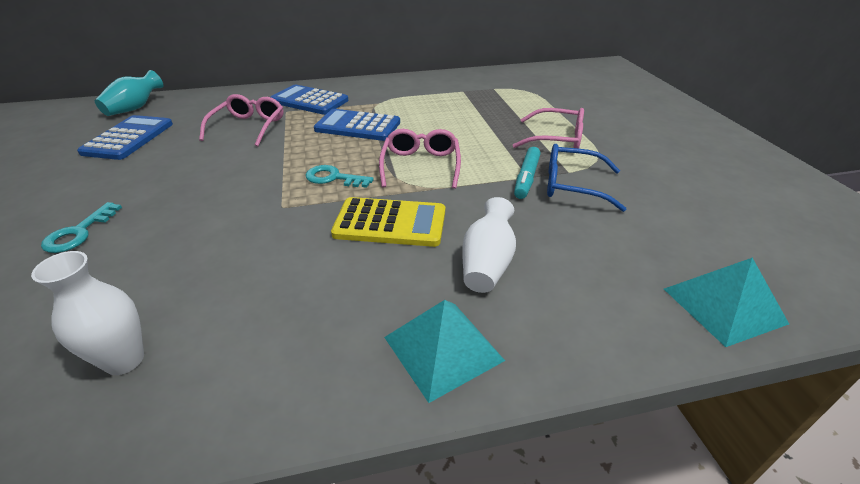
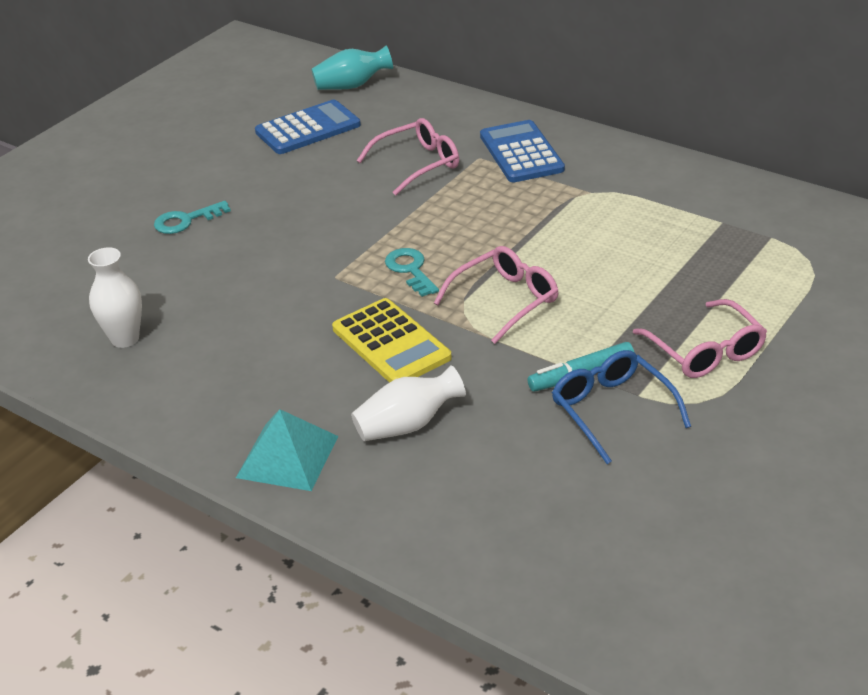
camera: 50 degrees right, 0 degrees up
(358, 126) = (519, 216): blue calculator -> none
(723, 305) = (526, 581): turquoise pyramid -> none

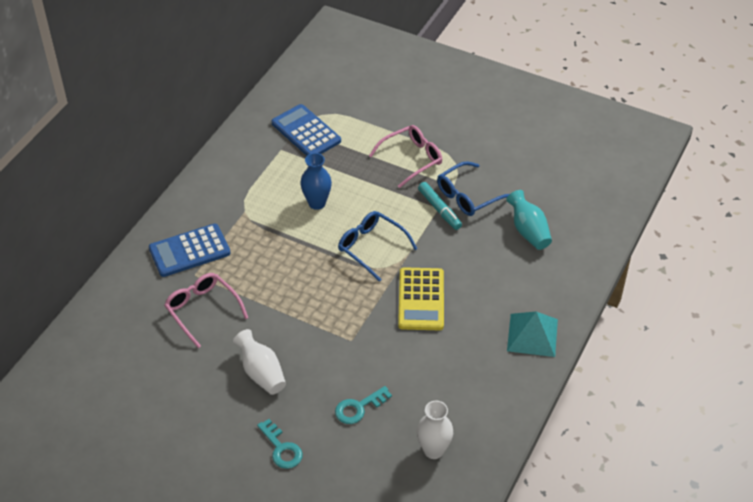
camera: 100 degrees left, 10 degrees up
(308, 129) = (140, 391): blue calculator -> blue calculator (306, 132)
(352, 86) = (67, 371): turquoise vase -> turquoise vase (528, 231)
(391, 343) = (421, 299): yellow calculator -> yellow calculator turned 135 degrees clockwise
(407, 425) = (495, 282): white vase -> white vase (261, 373)
(410, 270) = (341, 299): turquoise key -> turquoise key (358, 408)
(505, 300) = (371, 247): pink glasses -> blue glasses
(604, 253) = (317, 203): none -> blue vase

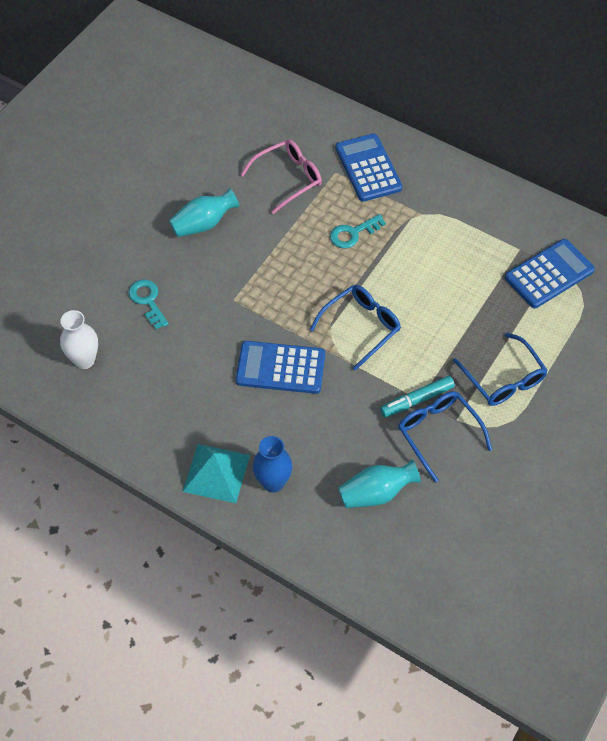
camera: 95 degrees right, 10 degrees up
(261, 373) = (203, 224): white vase -> turquoise vase
(282, 448) = (113, 237): turquoise key -> turquoise key (353, 234)
(317, 203) = (432, 279): blue vase -> blue vase (273, 482)
(412, 159) = (504, 379): pink glasses -> blue glasses
(421, 299) = (280, 368): yellow calculator -> blue calculator

